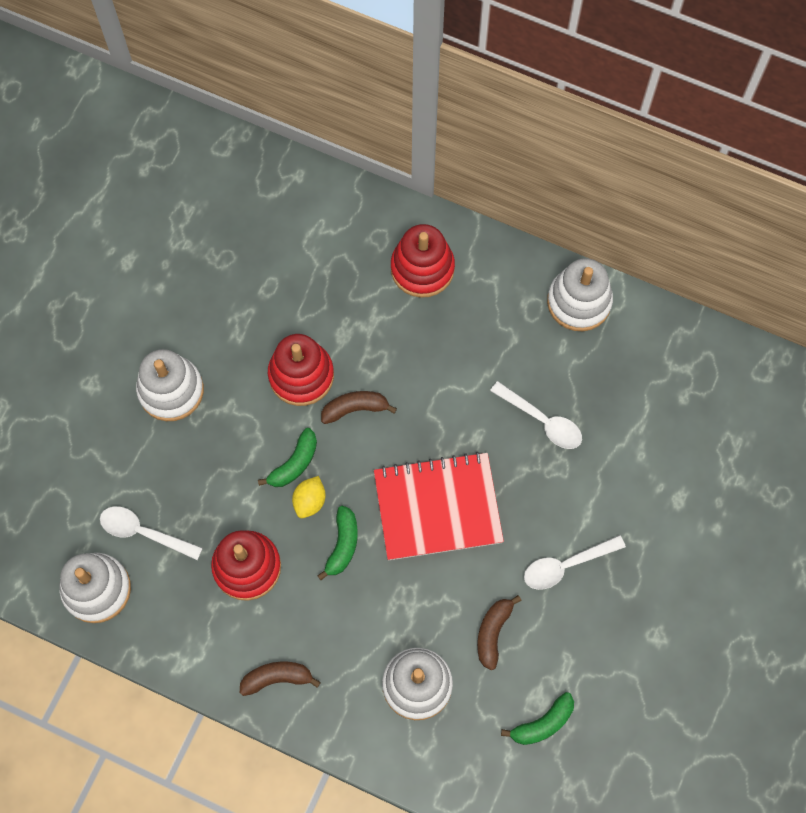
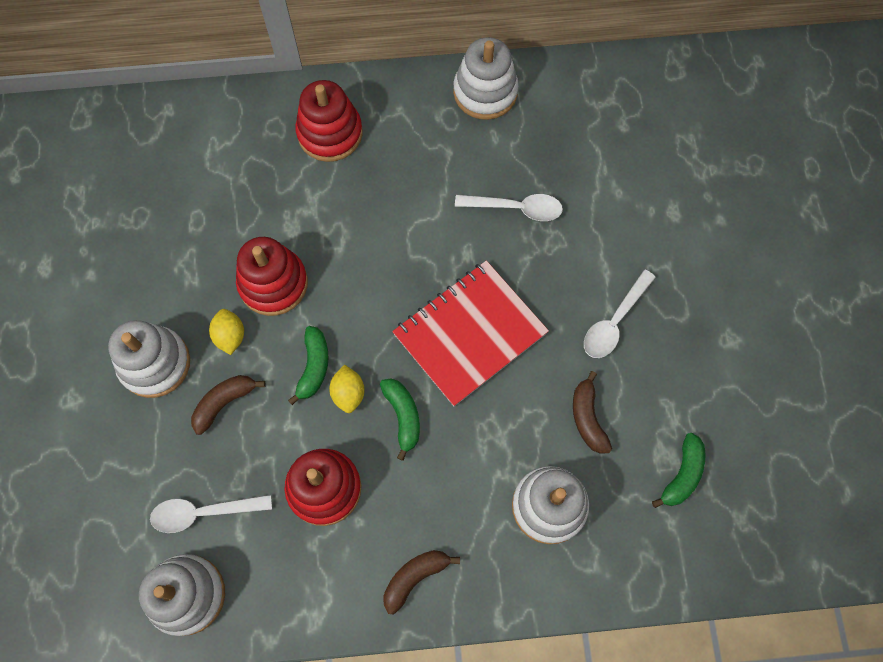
camera: 30 degrees left, 0 degrees up
(242, 401) = (230, 336): none -> yellow lemon
(355, 409) = (341, 287): brown banana -> brown banana (224, 403)

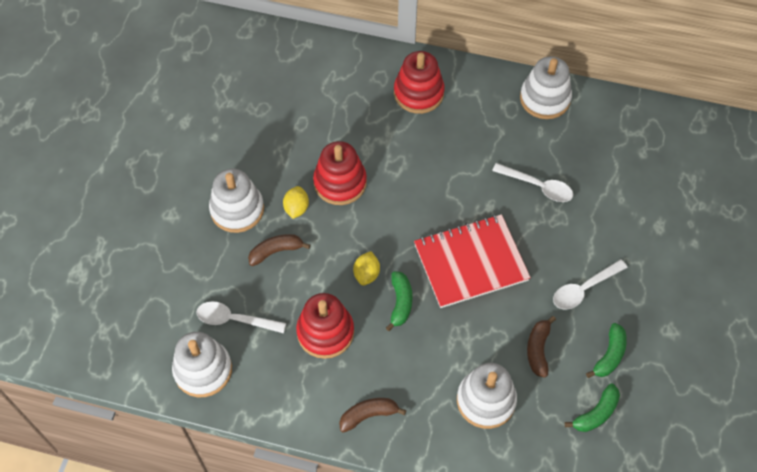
camera: 20 degrees right, 10 degrees down
(313, 367) = (348, 248): green banana -> green banana (609, 355)

